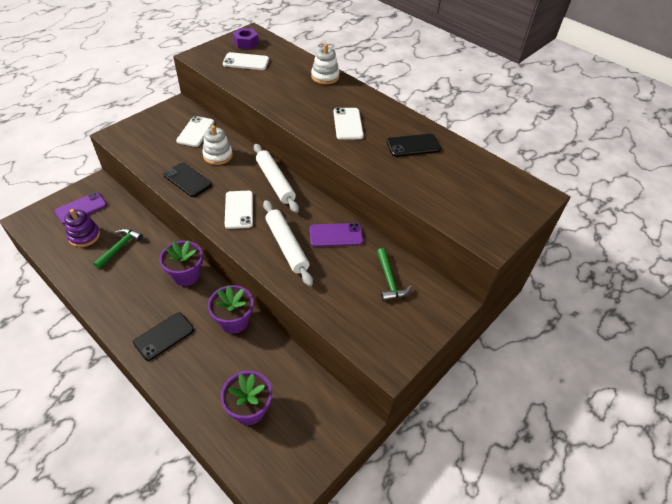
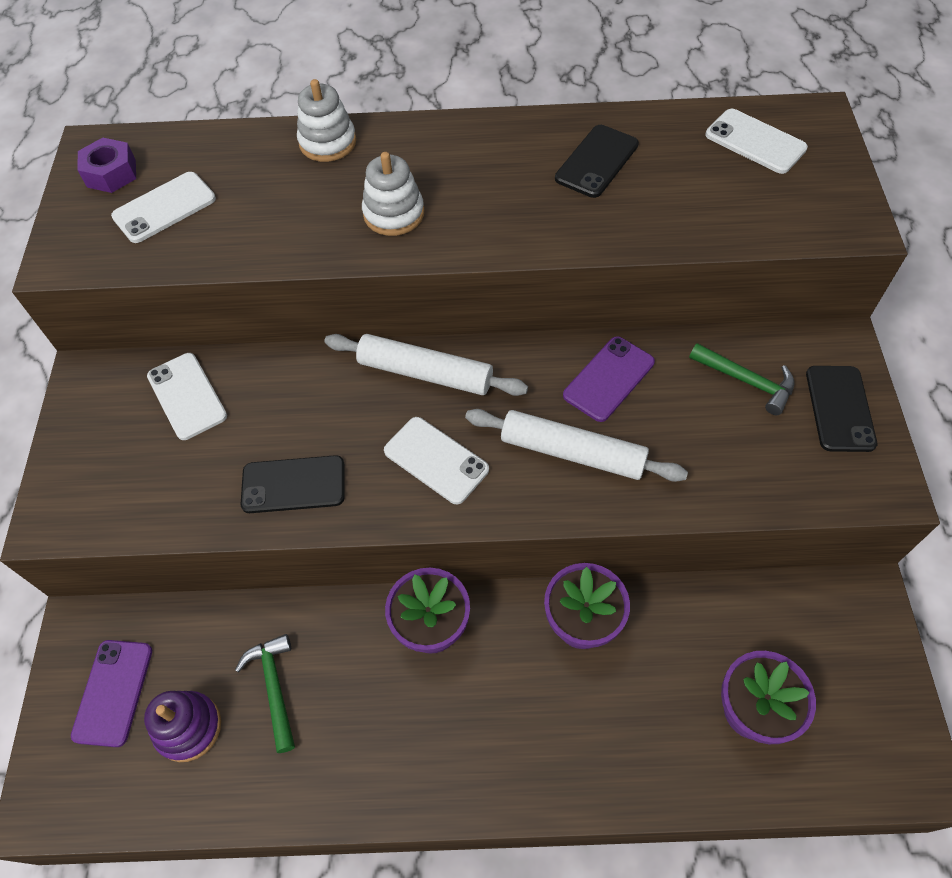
camera: 40 degrees left, 10 degrees up
(164, 336) = (525, 740): black phone -> black phone (840, 408)
(218, 155) = (282, 405): white stacking toy -> white stacking toy (394, 213)
(348, 124) = (470, 195): white phone -> white phone (755, 142)

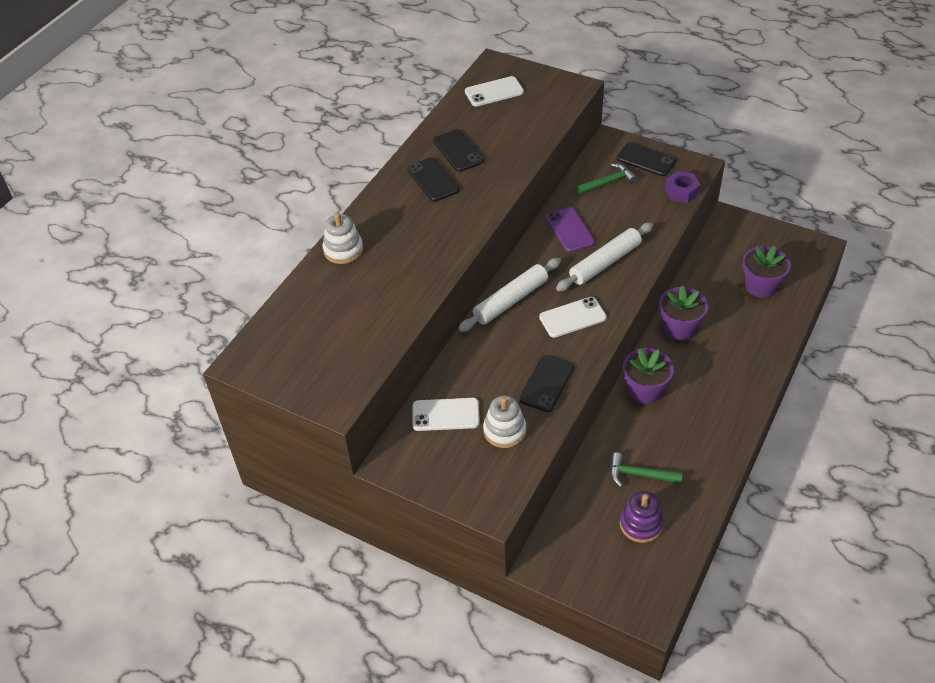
camera: 60 degrees left, 10 degrees down
(111, 173) = (277, 359): purple nut -> purple nut (681, 192)
(113, 692) = (596, 557): purple phone -> none
(164, 208) = (334, 341): white phone -> none
(394, 213) = (428, 242): white stacking toy -> white stacking toy (504, 430)
(518, 163) = (433, 180): none -> black phone

